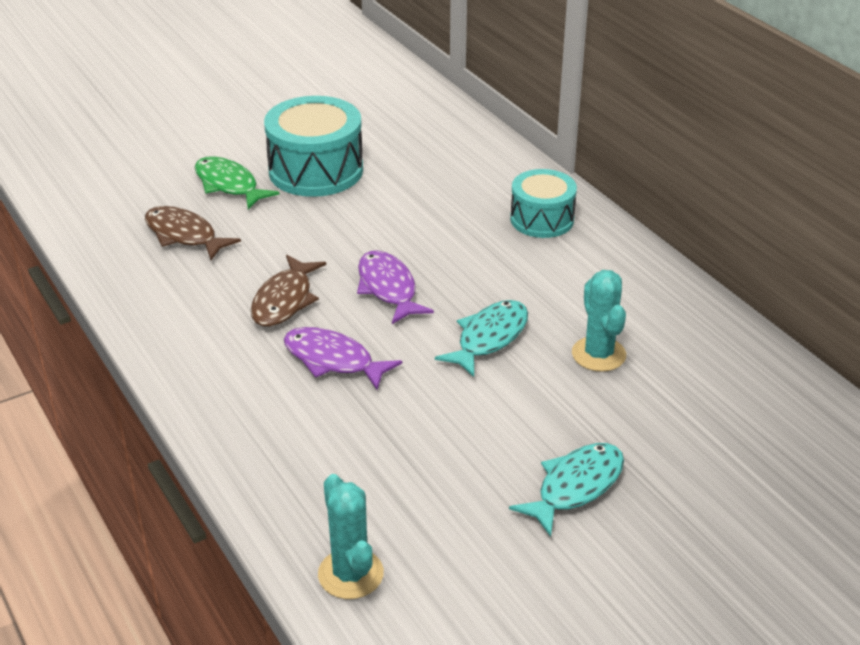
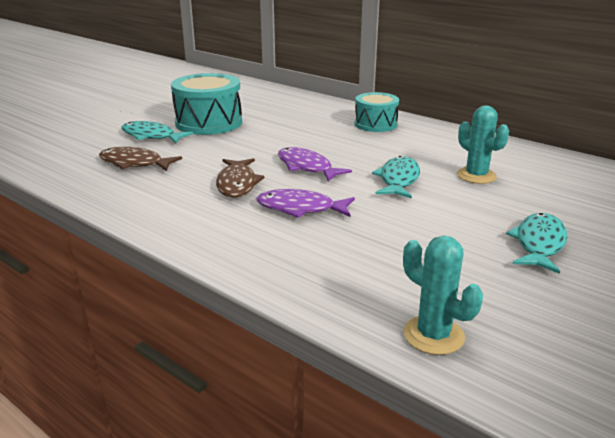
camera: 20 degrees left, 10 degrees down
(229, 185) = (151, 136): green fish -> turquoise fish

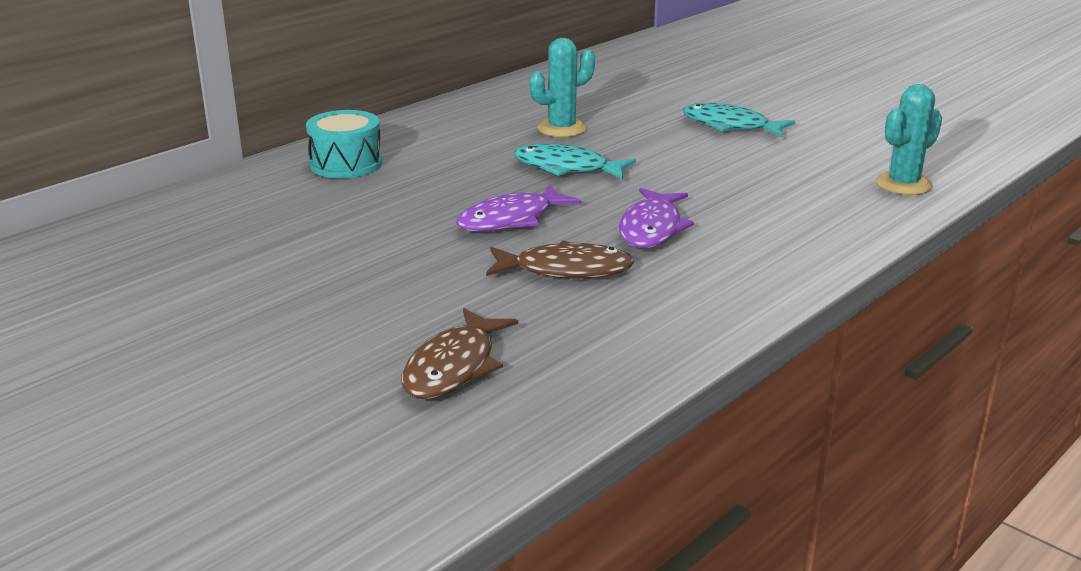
camera: 85 degrees left, 0 degrees up
(151, 136) = (303, 360): turquoise fish -> none
(209, 122) = (252, 300): turquoise drum -> none

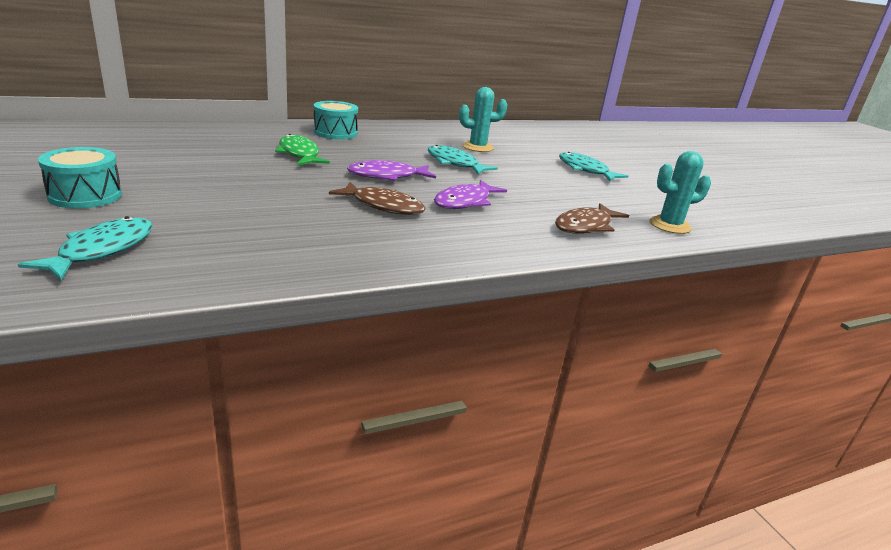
camera: 20 degrees right, 0 degrees up
(167, 393) = (85, 195): none -> turquoise drum
(323, 463) = (102, 250): none -> turquoise fish
(350, 220) = (299, 154): none -> green fish
(454, 367) = (247, 230): brown fish -> brown fish (586, 226)

